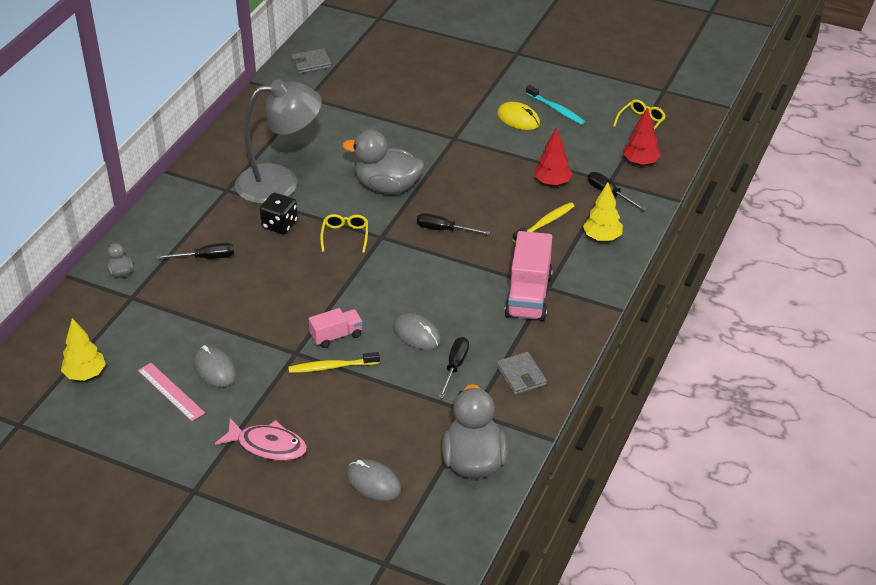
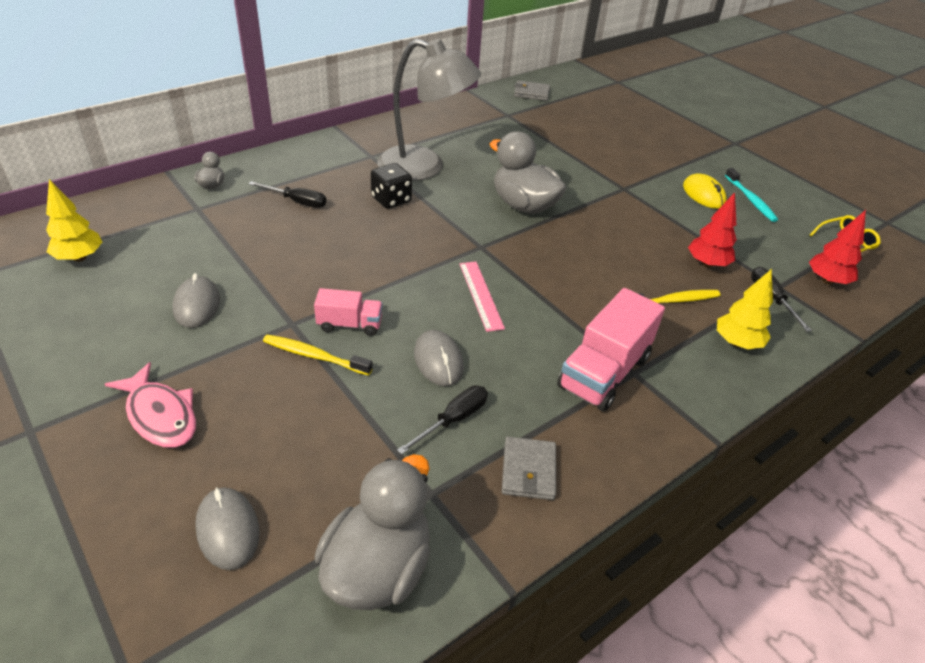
camera: 25 degrees right, 0 degrees up
(170, 391) = (132, 308): pink ruler -> pink ruler (480, 295)
(345, 236) = (445, 232): yellow glasses -> none
(444, 230) = (552, 264): black screwdriver -> none

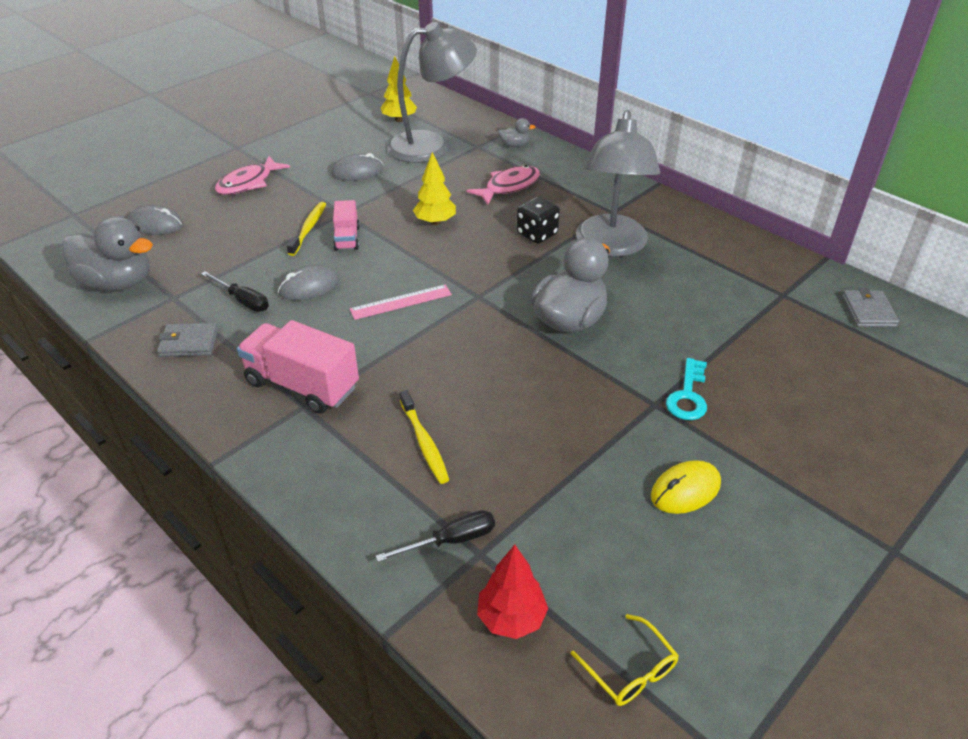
camera: 85 degrees right, 0 degrees up
(171, 240) = (432, 146): none -> grey lamp
(228, 530) = (156, 224): grey mouse -> grey mouse turned 45 degrees clockwise
(297, 202) = (509, 187): black screwdriver -> pink fish
(614, 174) = (688, 395): none -> turquoise key
(707, 264) = (508, 479): red tree -> none
(737, 343) = (359, 494): yellow tree -> yellow tree (435, 222)
(750, 200) = (701, 549): turquoise toothbrush -> none

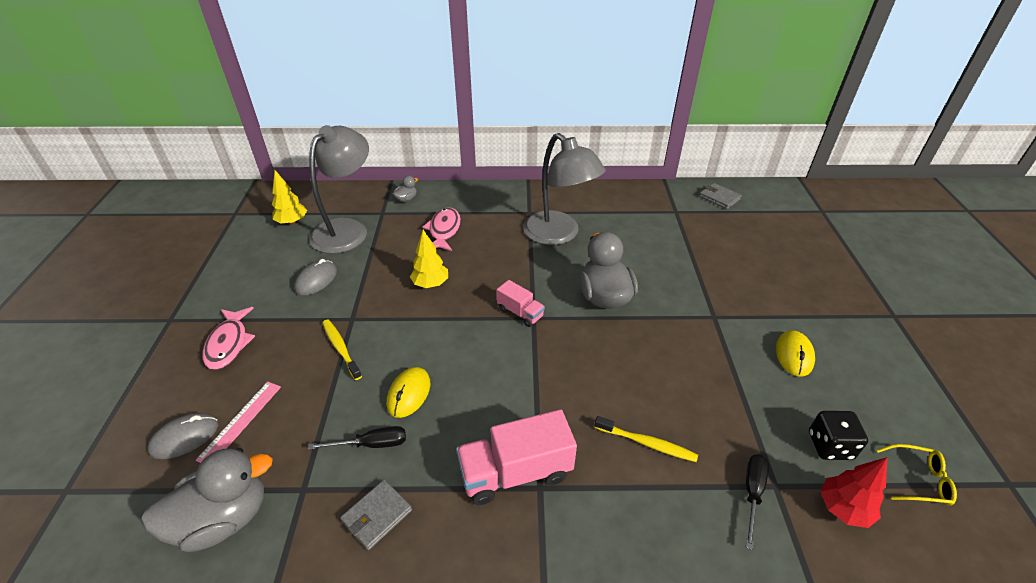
camera: 45 degrees left, 0 degrees up
(309, 287) = (409, 394): grey mouse -> yellow mouse
(347, 238) = (383, 336): pink truck -> pink truck (520, 313)
(401, 302) = (491, 357): pink ruler -> pink ruler (240, 421)
(537, 234) = (507, 252): black dice -> black dice (830, 445)
(688, 395) = (719, 300): turquoise key -> none

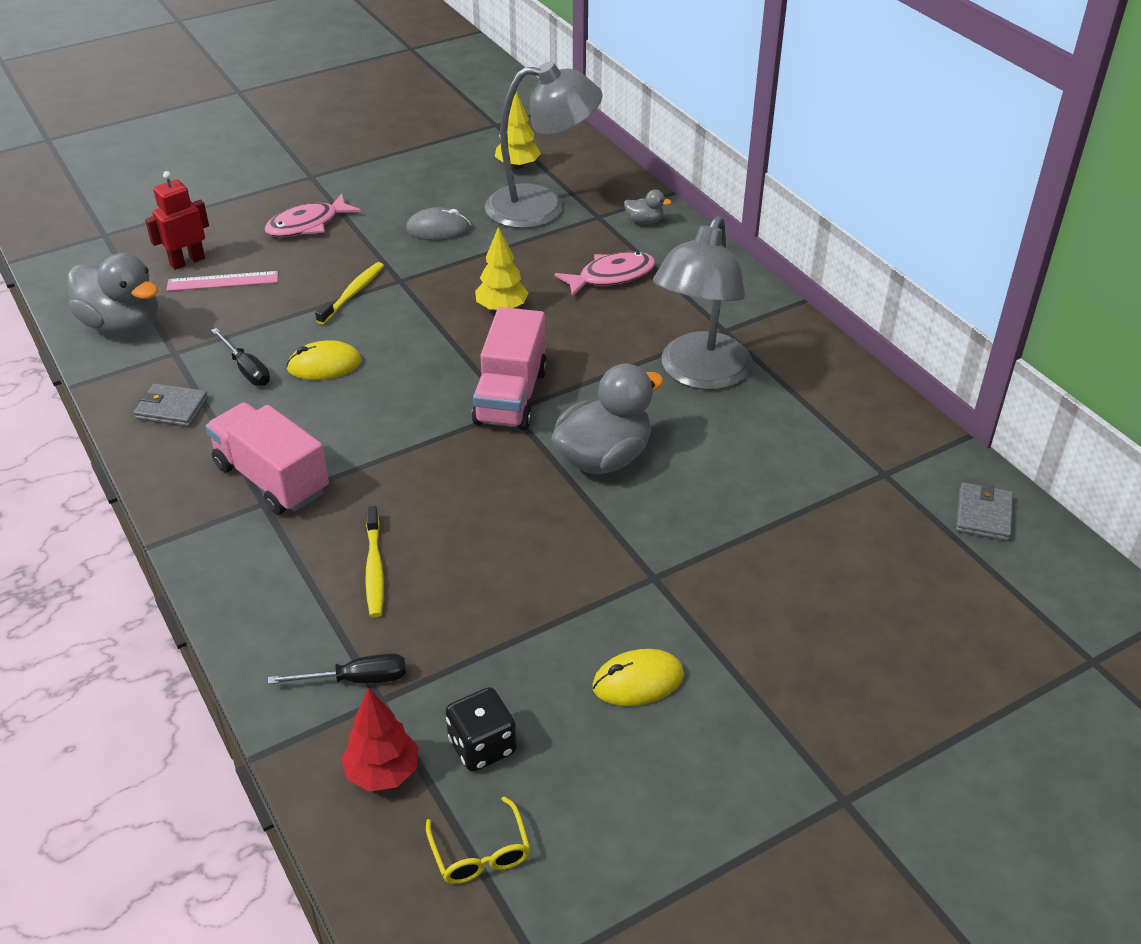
camera: 60 degrees right, 0 degrees up
(185, 437) = (187, 261): grey mouse -> red robot
(520, 313) = (511, 396): pink truck -> pink truck, size x1.78

